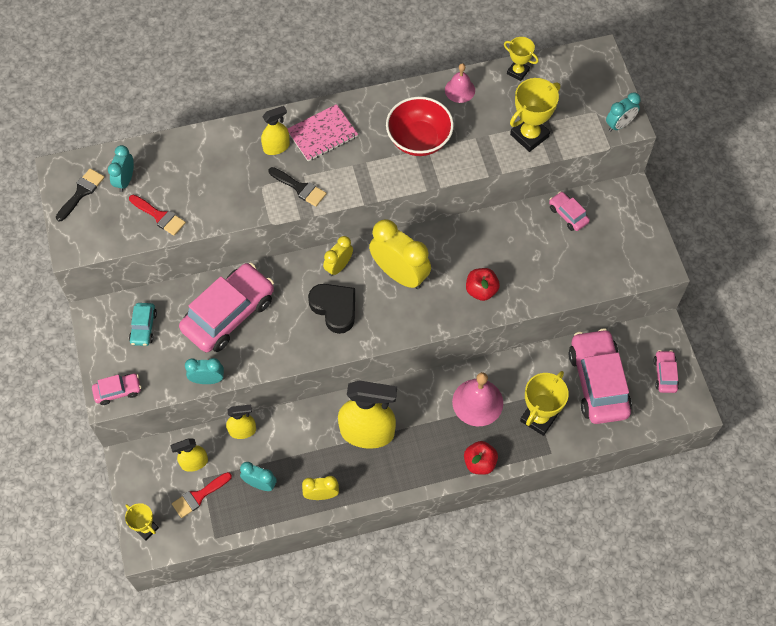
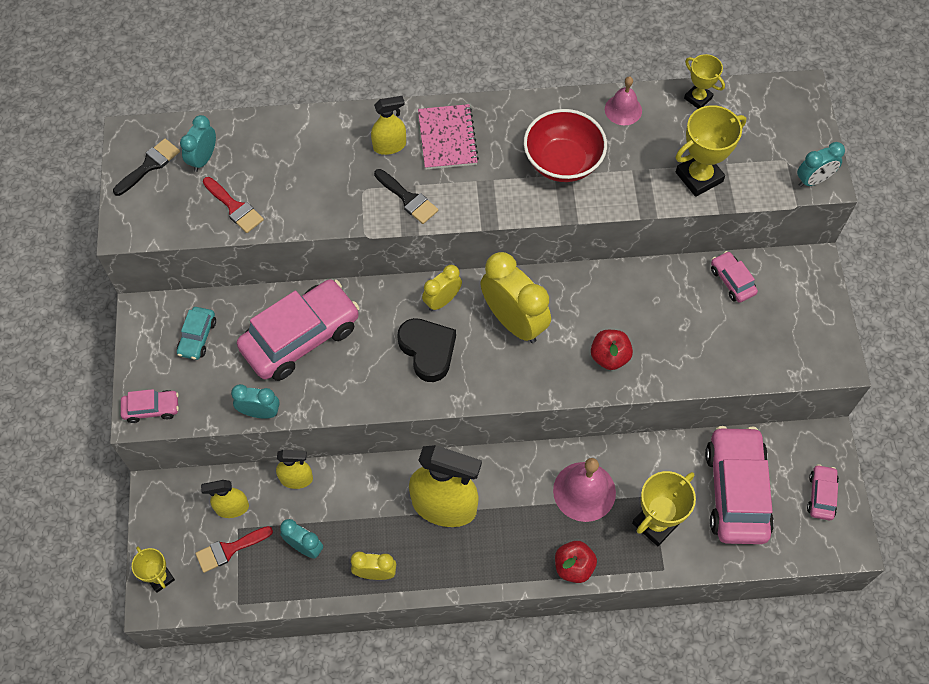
camera: 10 degrees right, 0 degrees up
(322, 134) = (447, 138): pink notebook -> pink notebook turned 75 degrees counterclockwise

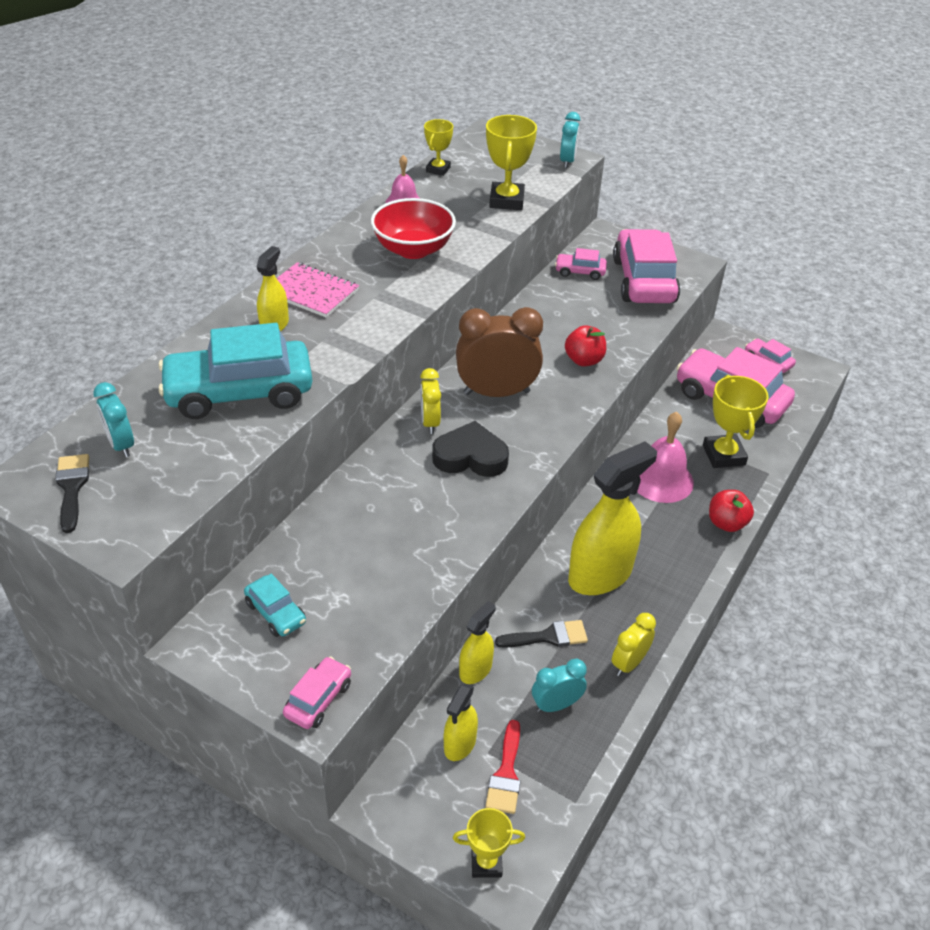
camera: 55 degrees left, 20 degrees down
(235, 207) = (207, 451): red brush -> none
(260, 412) = (415, 608): turquoise clock -> none
(301, 337) = (364, 533): pink car -> pink car (643, 281)
(303, 181) = (239, 393): none -> turquoise car
(408, 199) = (342, 341): black brush -> black brush (548, 636)
(514, 321) = (496, 393): yellow clock -> brown clock
(698, 98) = (438, 169): yellow trophy -> yellow trophy turned 60 degrees counterclockwise

